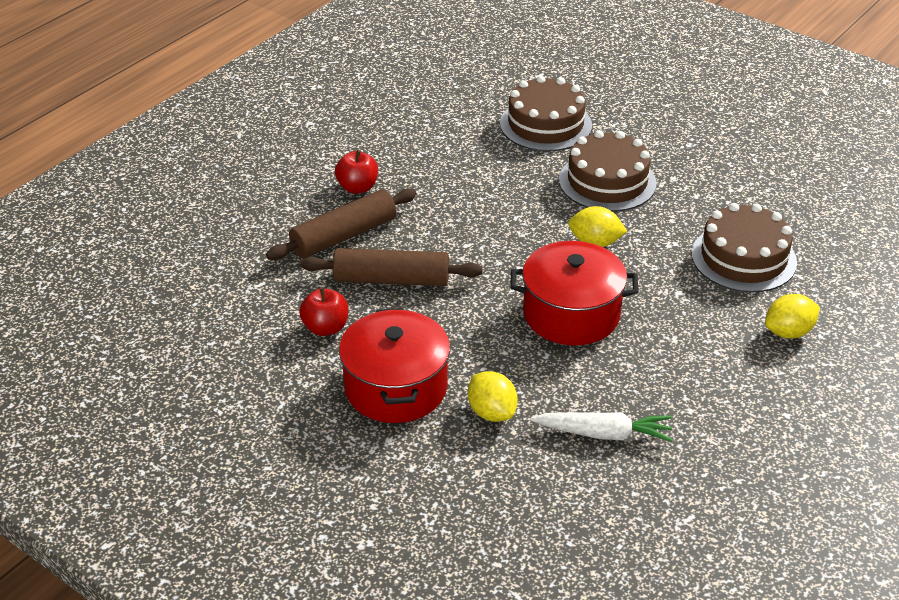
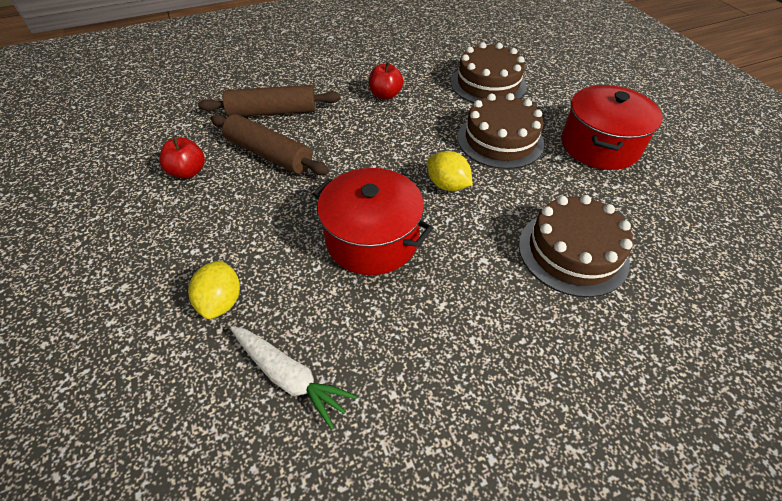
camera: 30 degrees right, 10 degrees up
(357, 187) = (316, 84): red apple -> red apple (385, 95)
(396, 387) = (179, 241): red pot -> red pot (599, 145)
(788, 332) = (565, 353): yellow lemon -> none

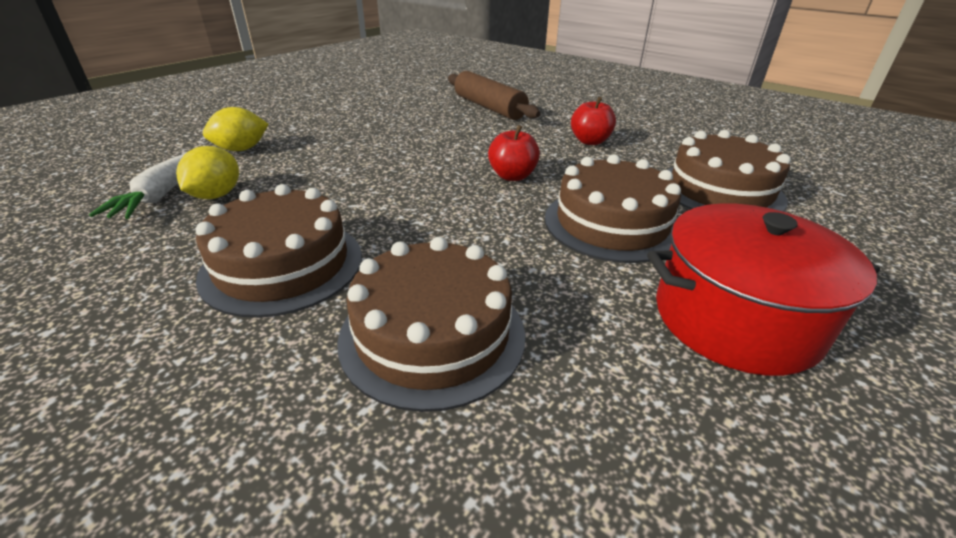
camera: 60 degrees right, 15 degrees down
(188, 172) = (379, 103): red apple -> red apple (512, 176)
(269, 154) = (430, 120): brown rolling pin -> none
(372, 239) = (354, 188): red pot -> none
(447, 185) = (478, 208): yellow lemon -> yellow lemon (216, 195)
(468, 305) = (282, 265): none -> brown cake

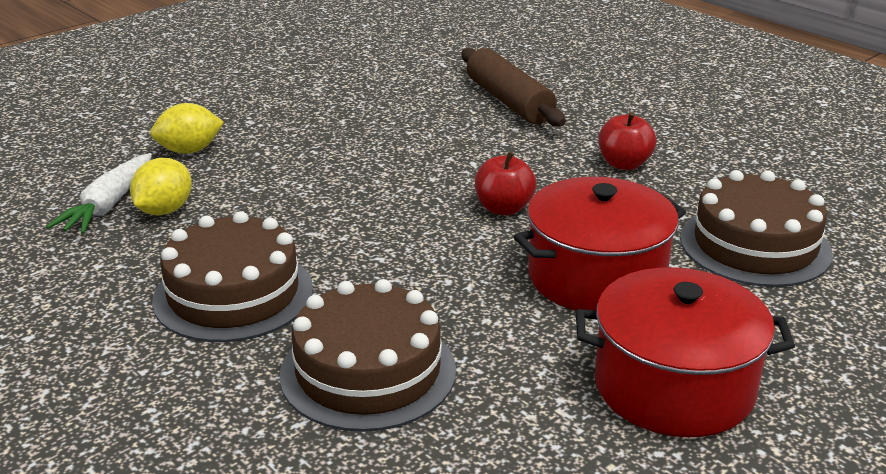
camera: 10 degrees right, 5 degrees down
(611, 224) = (596, 277): brown cake -> red pot

